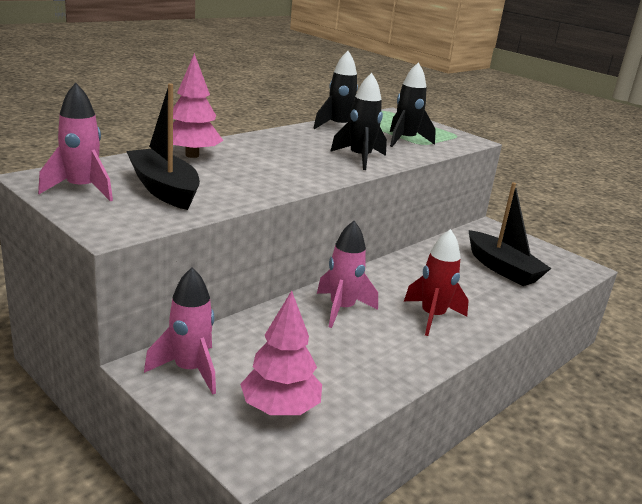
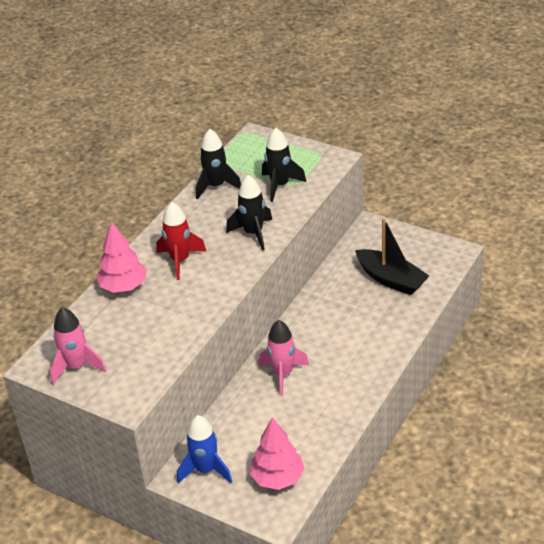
camera: 10 degrees left, 15 degrees up
(164, 189) = (132, 342): black boat -> none
(189, 370) = (206, 470): pink rocket -> blue rocket
(432, 317) = (350, 357): red rocket -> red rocket (180, 260)

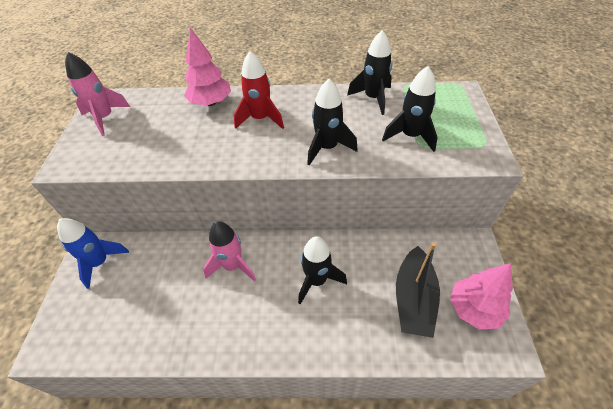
camera: 60 degrees right, 10 degrees up
(277, 478) = (98, 324): pink tree -> pink tree (474, 309)
(336, 326) = (317, 280): none -> black rocket

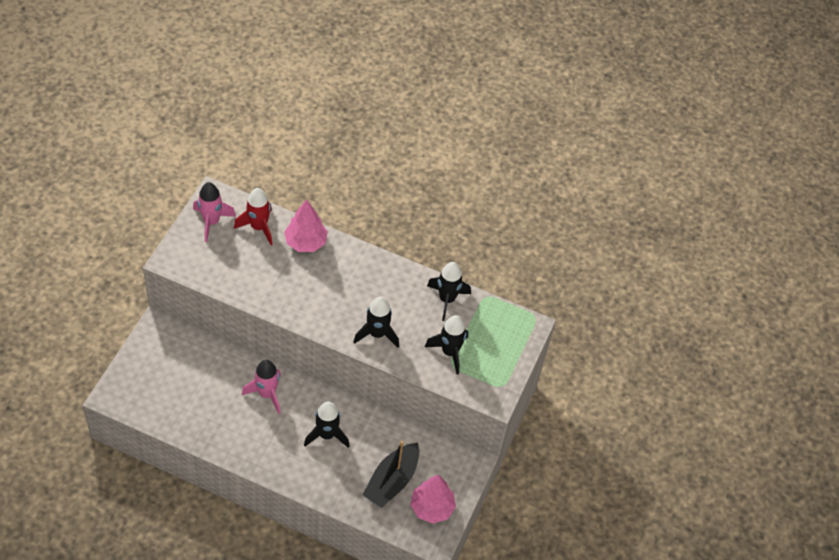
camera: 15 degrees right, 5 degrees up
(100, 262) = (163, 344): blue rocket -> none
(260, 119) = (339, 280): red rocket -> red rocket (258, 227)

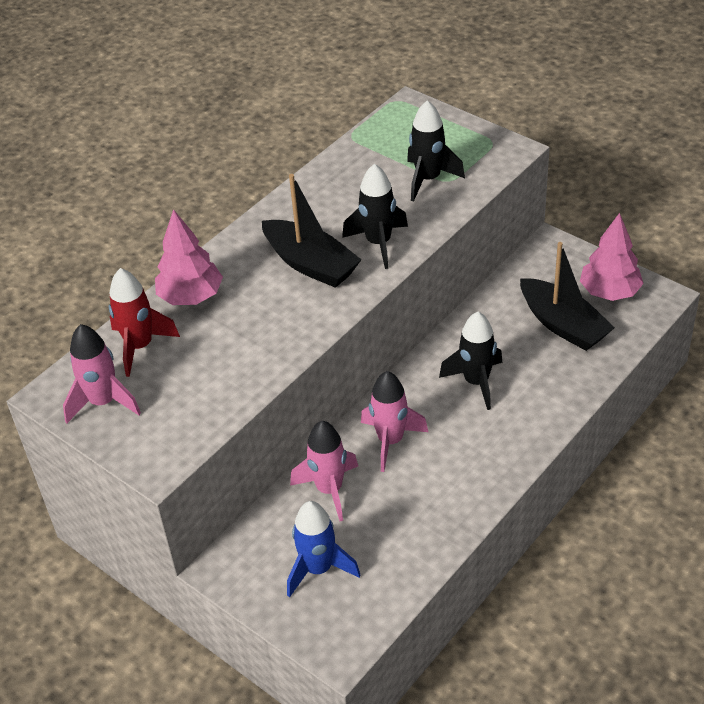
camera: 65 degrees left, 10 degrees down
(163, 374) = (318, 569): none -> blue rocket
(222, 368) = (329, 489): none -> pink rocket
(348, 299) = (310, 264): none -> black boat
(447, 299) = (343, 170): black rocket -> none

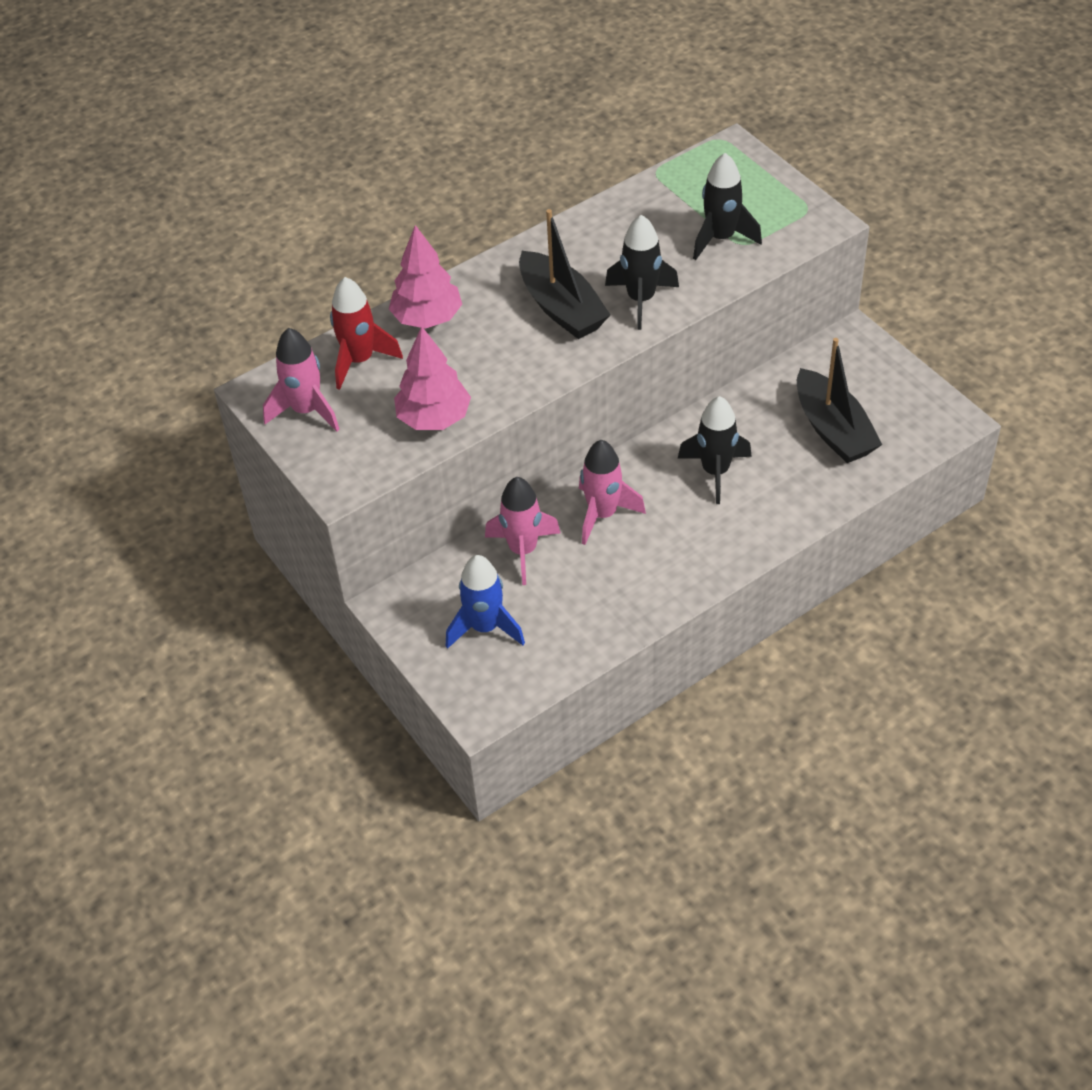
camera: 15 degrees right, 5 degrees up
(609, 292) = (899, 404): pink tree -> pink tree (434, 418)

